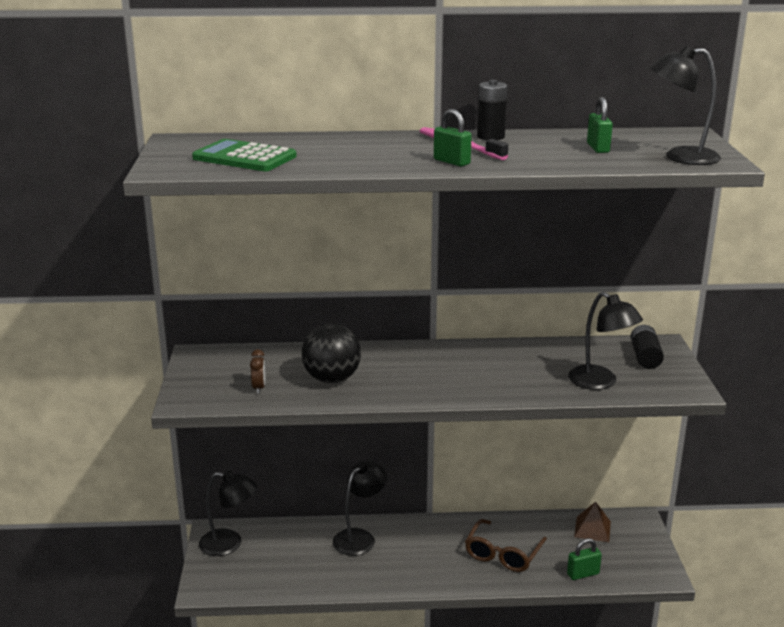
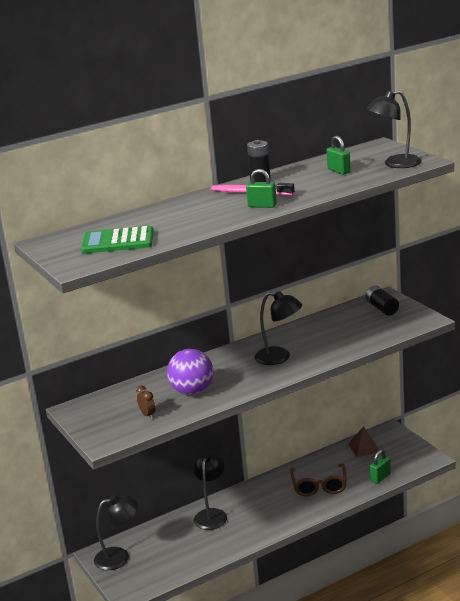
camera: 25 degrees left, 0 degrees up
(332, 379) = (192, 391): black ball -> purple ball
(600, 382) = (370, 333): black lamp -> black lamp (279, 357)

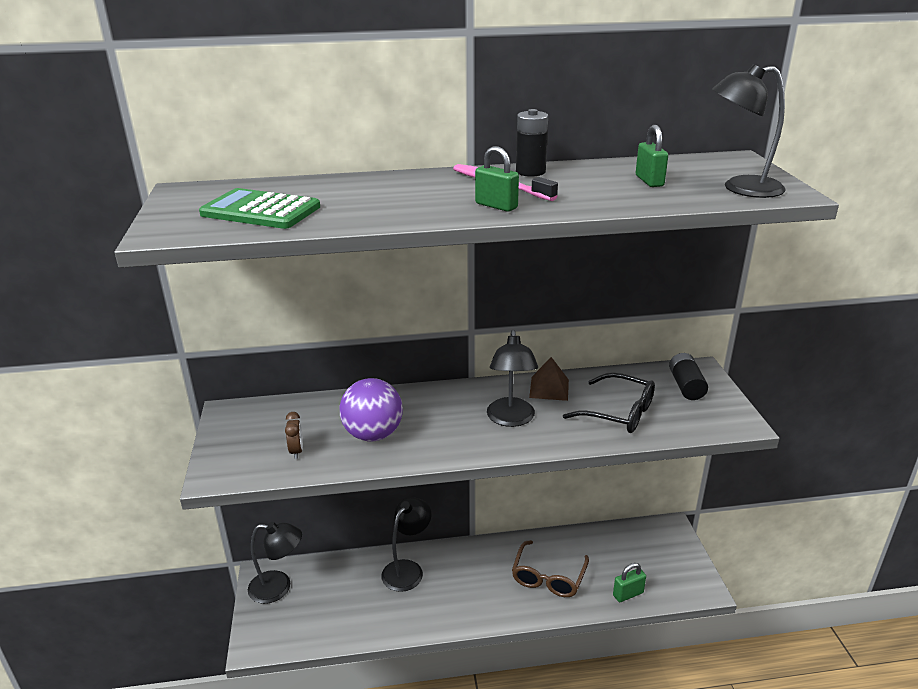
camera: 20 degrees right, 5 degrees up
(279, 357) = (511, 419): black lamp -> black lamp turned 45 degrees clockwise
(348, 335) = (619, 413): none -> black glasses
(364, 447) = (629, 541): brown pyramid -> brown pyramid (549, 388)

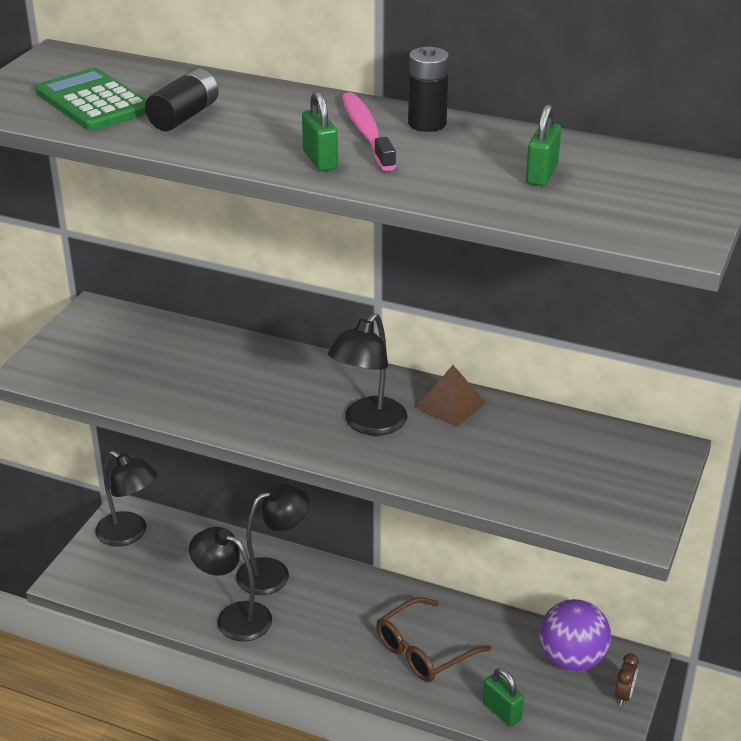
camera: 30 degrees right, 5 degrees up
(296, 451) = (121, 376): brown clock -> brown clock (624, 695)
(373, 434) = (209, 387): purple ball -> purple ball (572, 659)
(619, 413) = (501, 464): black glasses -> none
(628, 594) = (502, 711): green padlock -> green padlock turned 45 degrees clockwise
(686, 386) = (624, 463): black battery -> black battery (184, 116)
(741, 188) = (634, 216): black lamp -> black lamp (234, 617)

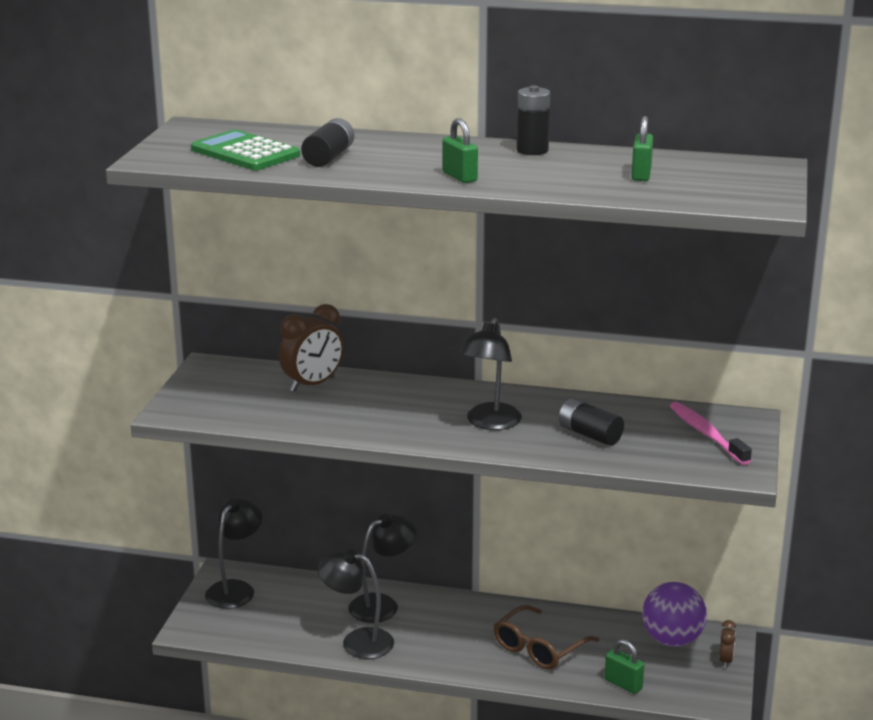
camera: 10 degrees left, 10 degrees down
(129, 534) = (235, 589): black lamp -> black lamp turned 90 degrees counterclockwise
(194, 349) = (312, 385): none -> brown clock
(367, 133) = (487, 158): pink toothbrush -> pink toothbrush (707, 434)
(451, 405) = (555, 404): brown pyramid -> none
(476, 454) = (590, 435): none -> black battery

